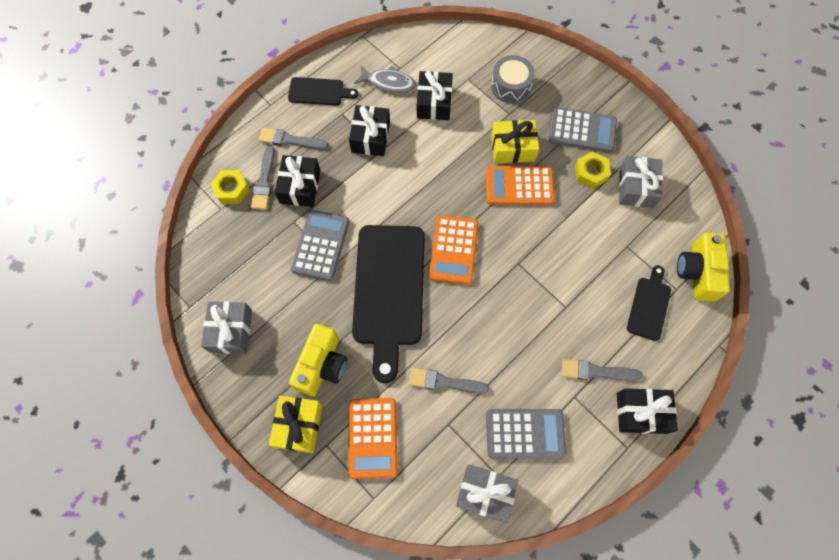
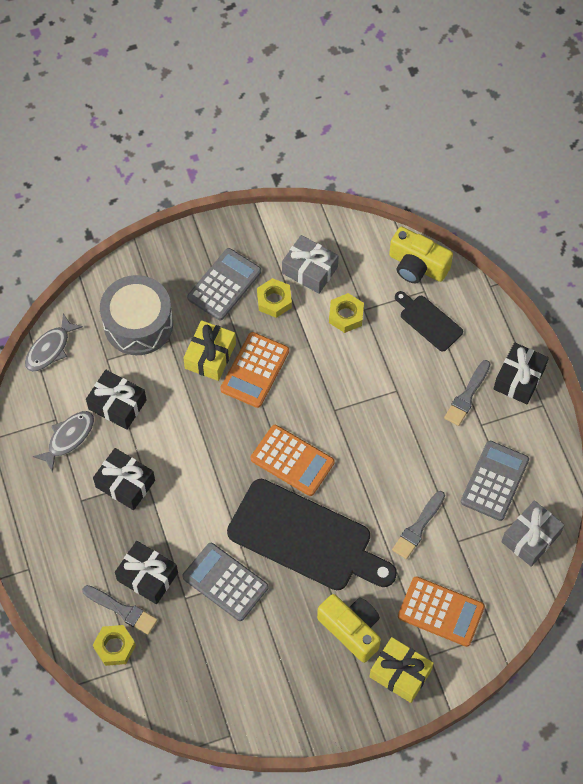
camera: 65 degrees left, 5 degrees down
(231, 331) = (275, 703): grey gift -> none
(290, 140) = (86, 565): grey brush -> none
(319, 92) = (40, 512): black cutting board -> none
(455, 39) = (50, 349): none -> grey fish
(510, 86) = (138, 324): grey drum -> grey drum, size x1.53
(612, 234) = (346, 315): none -> yellow nut

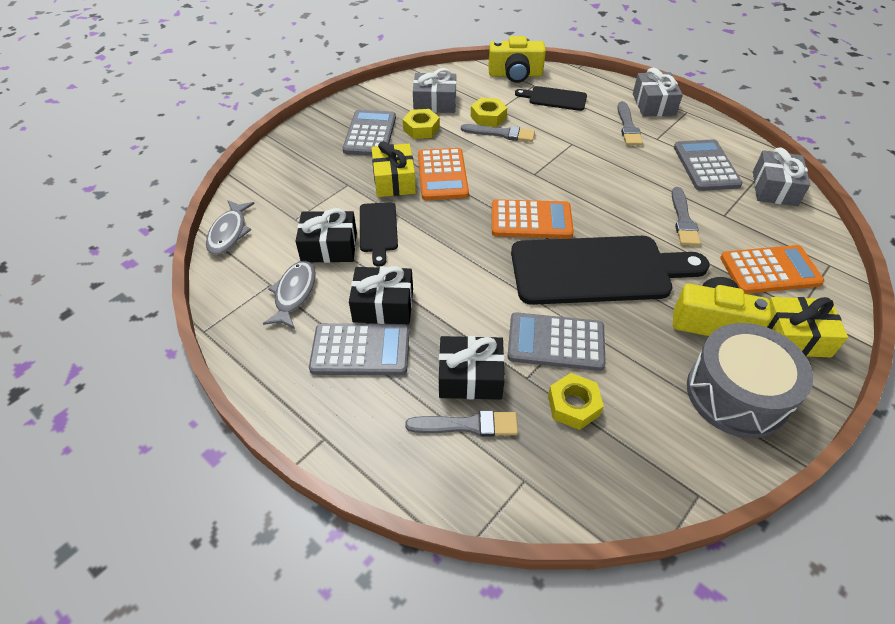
camera: 30 degrees left, 15 degrees down
(87, 514) = (360, 350): none -> grey calculator
(115, 647) = (488, 470): yellow nut -> yellow nut (573, 405)
(138, 324) = (309, 184): grey drum -> grey drum (736, 394)
(165, 406) = (378, 230): none -> black cutting board
(342, 344) = (501, 134): none -> grey brush
(519, 378) = (653, 104): black gift -> grey gift

